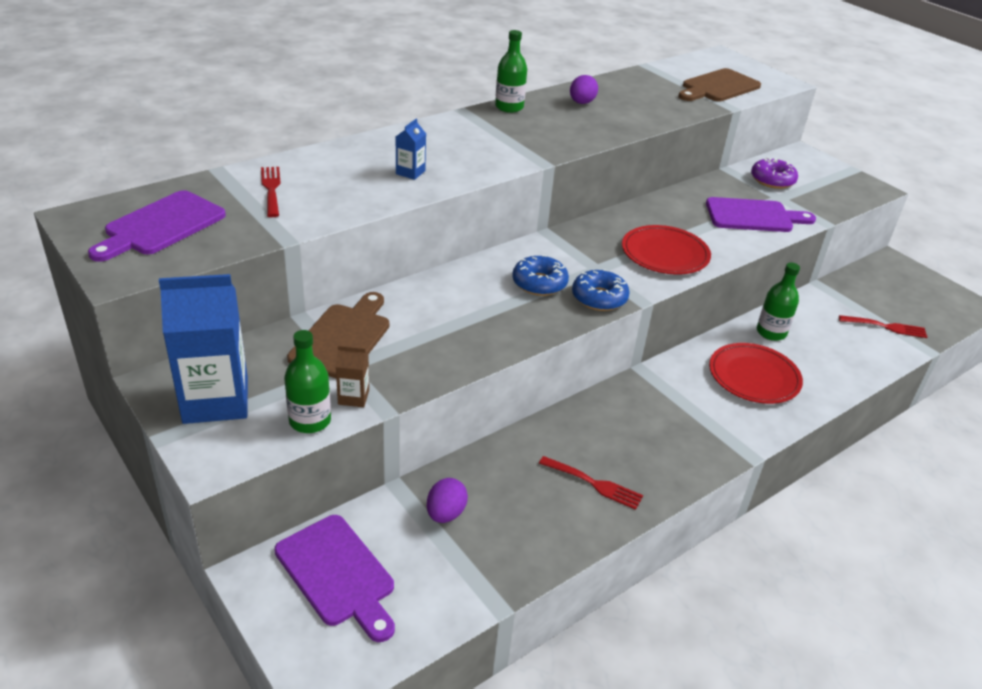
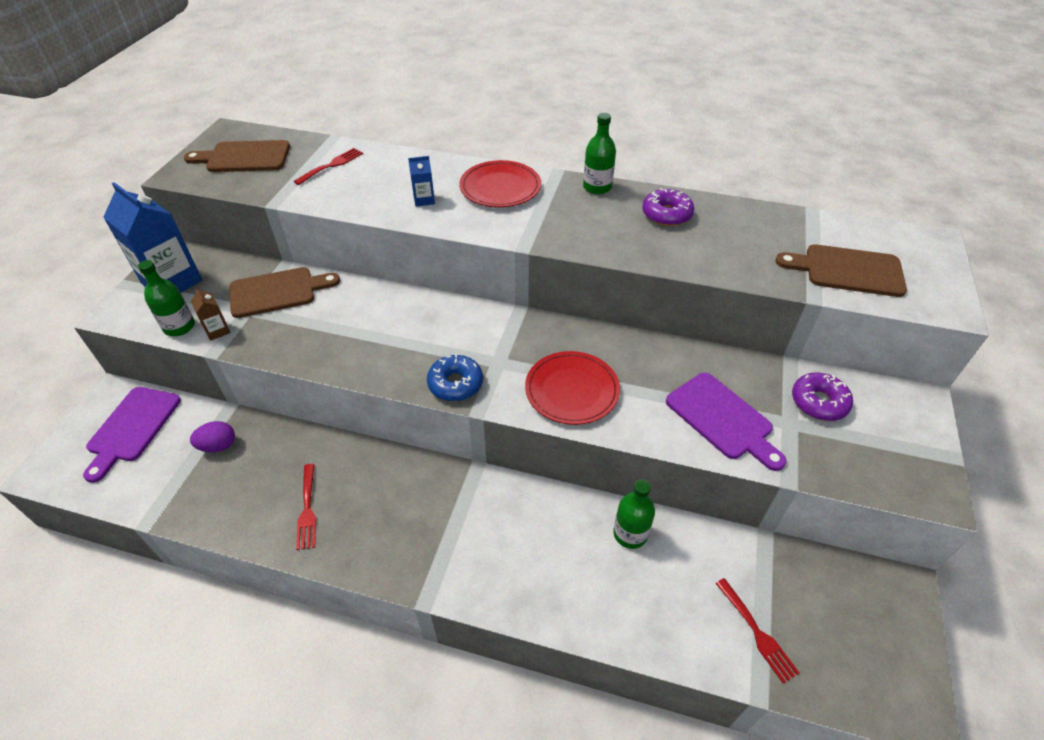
camera: 55 degrees right, 10 degrees up
(161, 226) = (244, 157): purple cutting board -> brown cutting board
(539, 283) = (440, 342): blue donut -> none
(581, 103) = (666, 214): purple egg -> purple donut
(754, 377) = (544, 551): red plate -> red plate (500, 187)

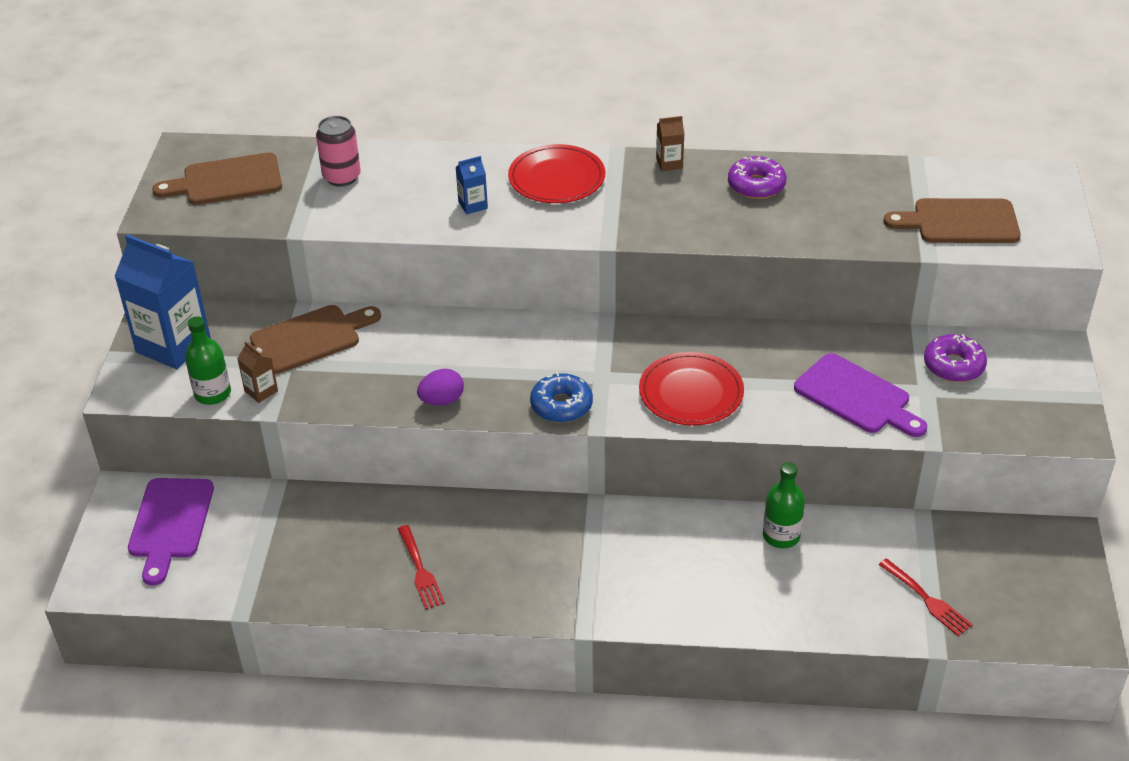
camera: 10 degrees left, 5 degrees down
(218, 446) = (285, 525): purple egg -> purple egg (442, 400)
(331, 165) = (341, 177): red fork -> pink can
(597, 187) = (669, 163): green bottle -> brown carton

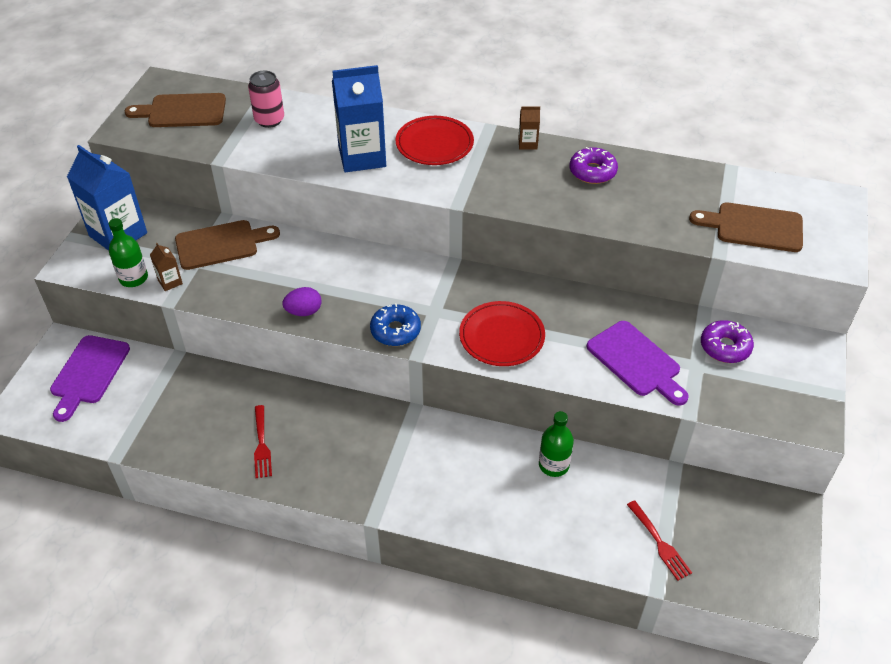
camera: 10 degrees right, 5 degrees up
(473, 205) = (362, 157): blue carton -> blue carton, size x2.27

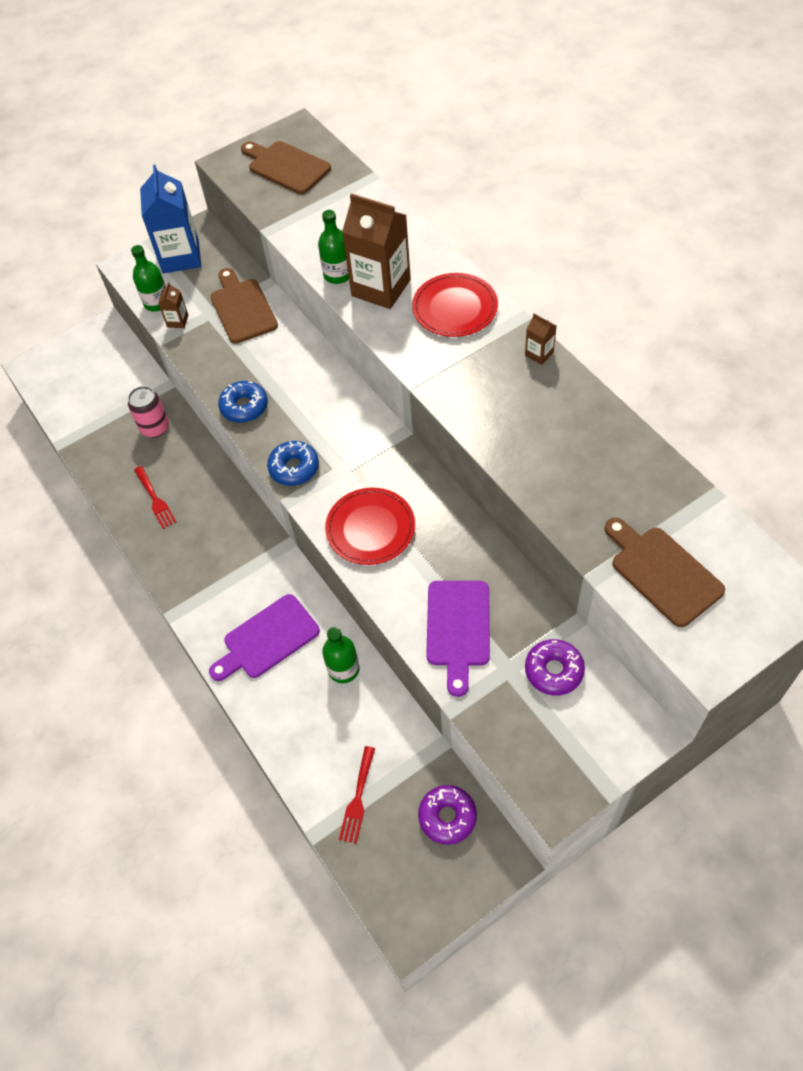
camera: 45 degrees right, 10 degrees up
(88, 373) = (99, 364): purple cutting board -> purple cutting board (267, 639)
(221, 244) = (242, 308): brown cutting board -> brown cutting board turned 135 degrees counterclockwise
(262, 445) = (155, 499): red fork -> red fork turned 60 degrees counterclockwise
(269, 120) = (343, 210): pink can -> pink can (155, 428)
(304, 311) = (244, 407): purple egg -> blue donut
(316, 164) = (338, 275): none -> green bottle
(362, 157) = (381, 288): blue carton -> brown carton
(592, 172) = (568, 418): purple donut -> purple donut (447, 817)

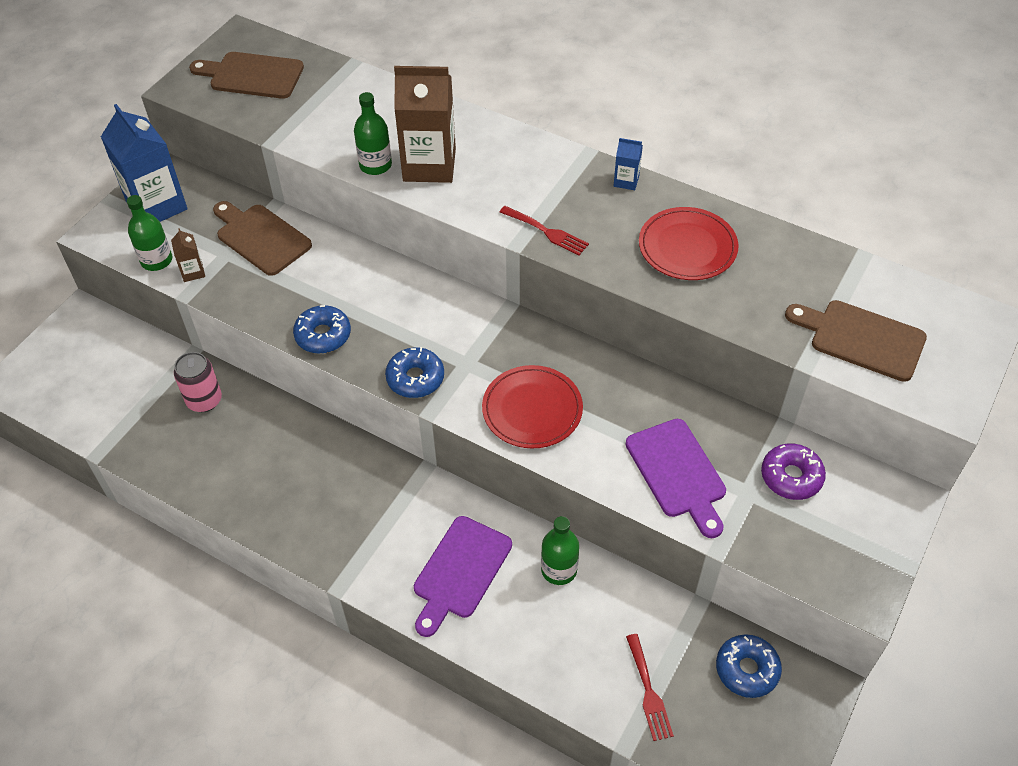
camera: 30 degrees left, 5 degrees down
(155, 499) = (248, 475): red fork -> red fork (547, 232)
(447, 817) = (747, 669): purple donut -> blue donut
(455, 308) = (517, 163): red plate -> red plate (687, 247)
(539, 354) = (626, 181): brown carton -> blue carton

